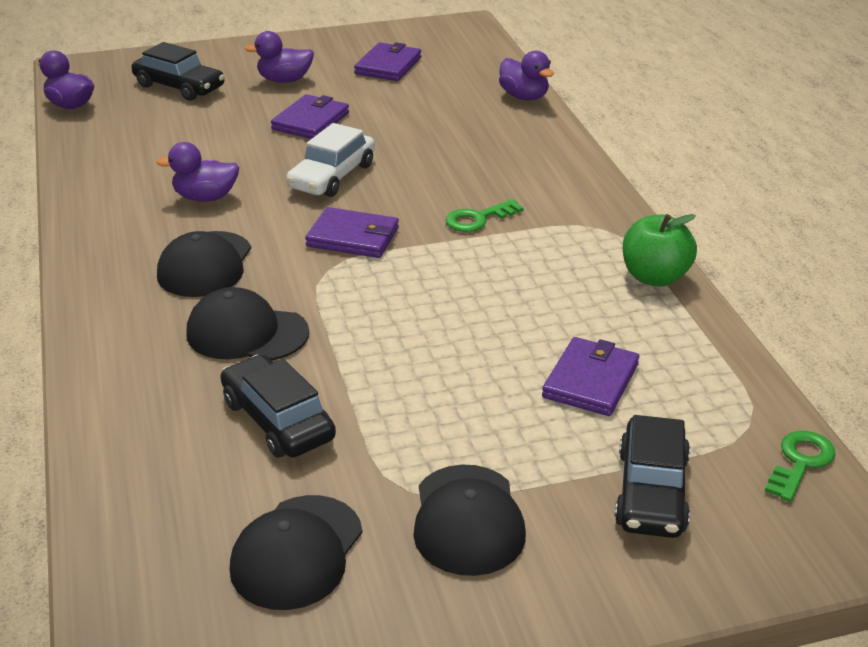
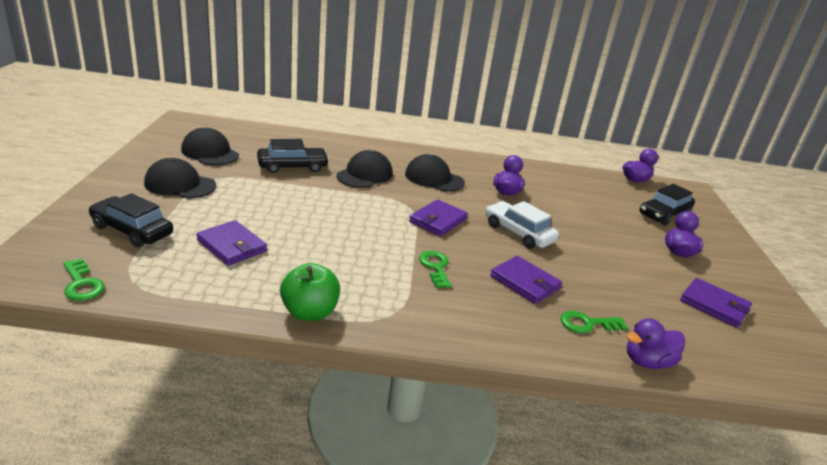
camera: 105 degrees right, 5 degrees down
(310, 121) = (605, 245): purple wallet -> purple wallet (525, 282)
(495, 125) = (587, 324): none -> green key

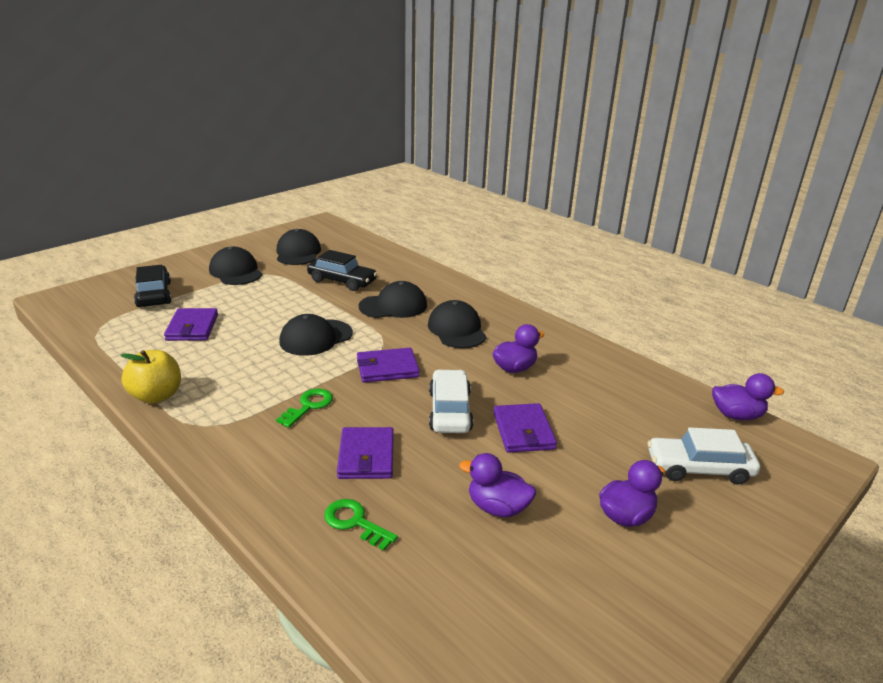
camera: 45 degrees right, 0 degrees up
(82, 284) = (73, 319): green key -> none
(310, 312) = (156, 396): green apple -> yellow apple
(351, 217) = (316, 337): none -> black cap
(647, 361) = (347, 590): purple duck -> purple duck (497, 507)
(664, 214) = (699, 468): black car -> white car
(714, 305) = (553, 592): purple wallet -> purple wallet (523, 431)

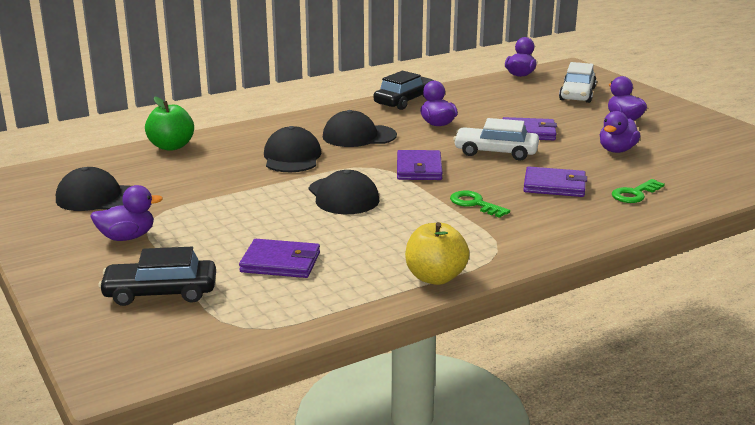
camera: 75 degrees left, 5 degrees down
(236, 271) = (127, 237): black cap -> purple duck
(342, 281) = (210, 177): black car -> black car (404, 101)
(397, 259) = (171, 146): none -> green apple

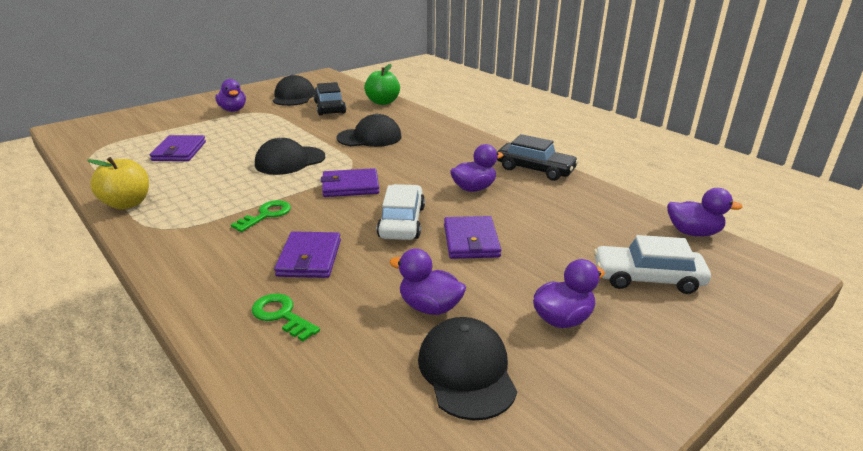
camera: 80 degrees right, 5 degrees up
(160, 292) = (154, 126): black car -> black car (330, 108)
(359, 136) = (425, 156): black cap -> black cap (466, 371)

